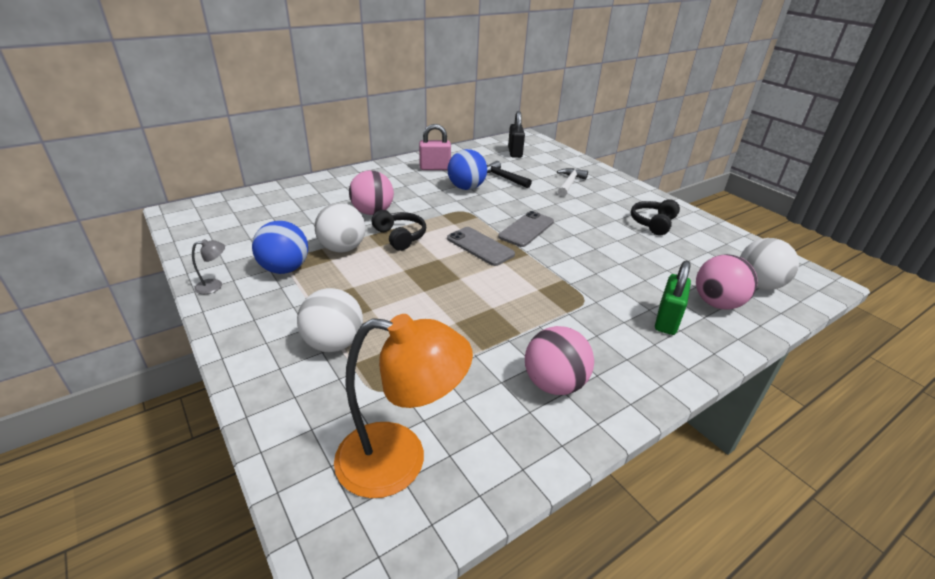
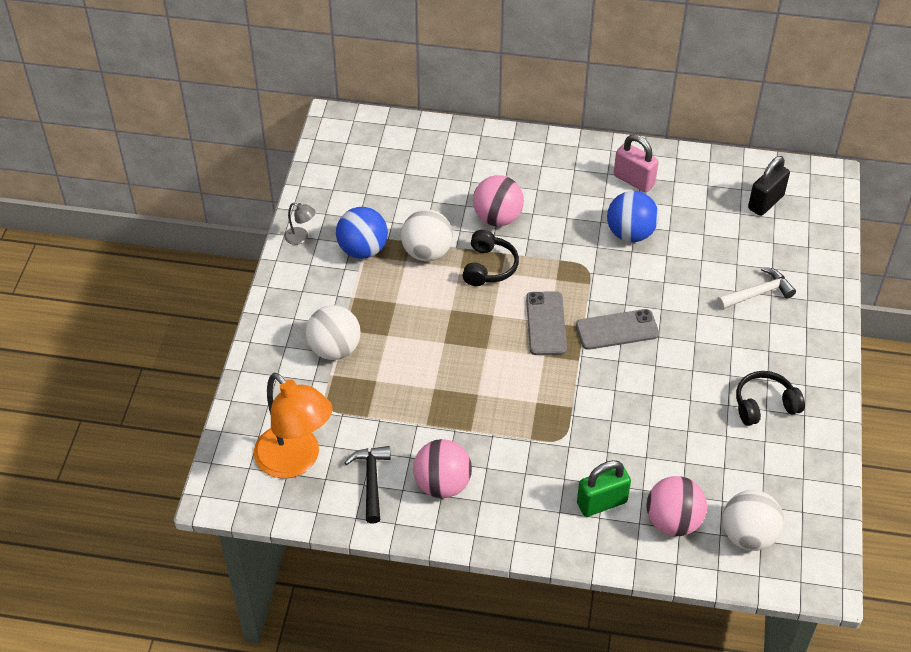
camera: 45 degrees right, 15 degrees up
(502, 178) = (691, 239): black hammer -> black hammer (371, 481)

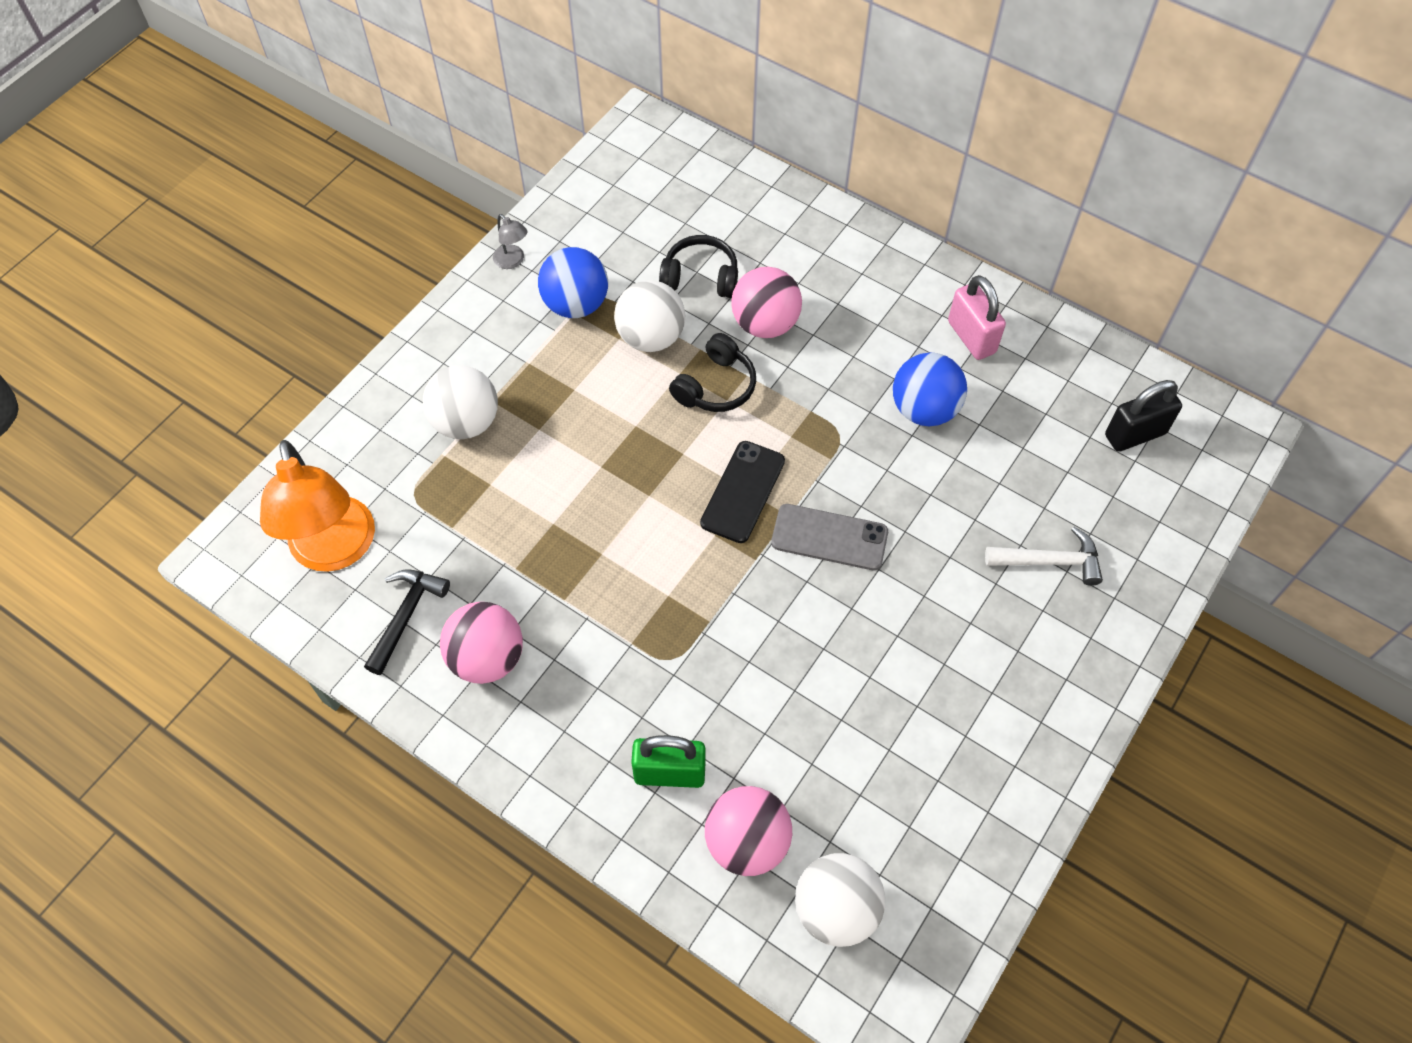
camera: 25 degrees right, 10 degrees up
(546, 323) = (742, 492): grey phone -> black phone
(764, 405) = (967, 728): black headphones -> black headphones (700, 277)

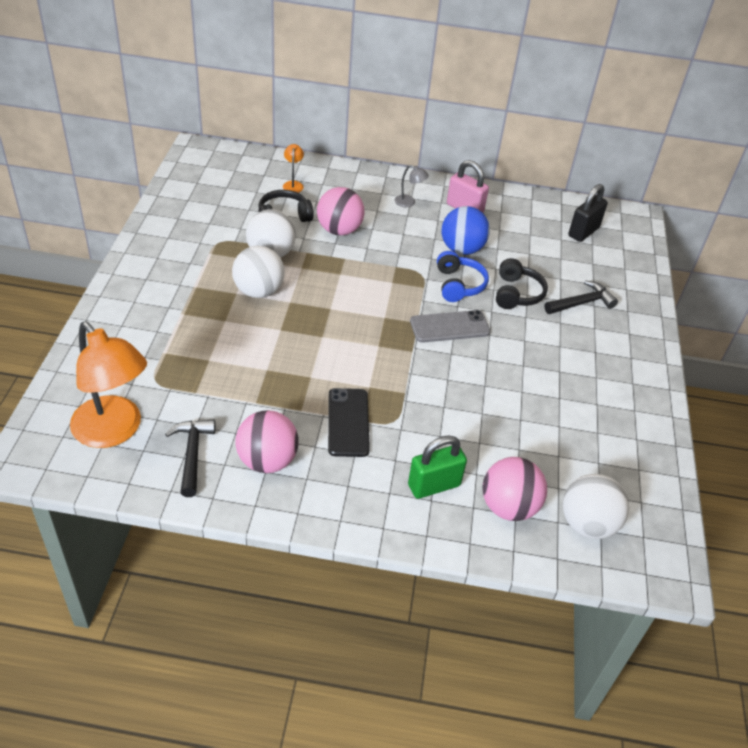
camera: 30 degrees left, 15 degrees down
(466, 422) = (170, 330): white ball -> white ball (258, 291)
(513, 261) = (151, 235): grey lamp -> grey lamp (409, 202)
(576, 304) = (209, 248): blue ball -> none
(716, 386) = (329, 268): black headphones -> black headphones (517, 293)
(742, 223) = (293, 184): none -> orange lamp
(742, 492) = (381, 318): black phone -> black phone (348, 422)
(883, 471) = (459, 285): none -> blue headphones
(1050, 561) = (582, 303): white hammer -> black hammer

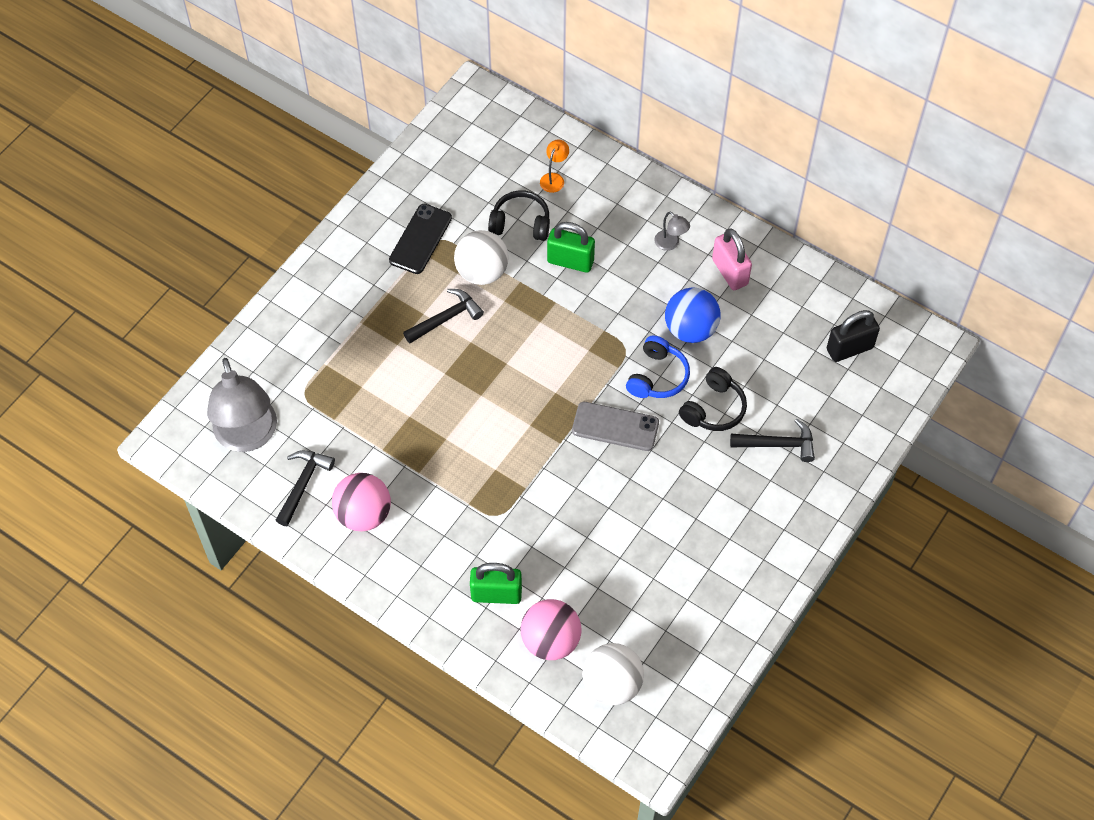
camera: 30 degrees right, 15 degrees up
(114, 431) = (248, 436): orange lamp -> grey lamp
(258, 291) = (446, 318): white ball -> black hammer
(339, 230) = (570, 261): pink ball -> green padlock
(348, 422) = (454, 501): black phone -> black phone (420, 239)

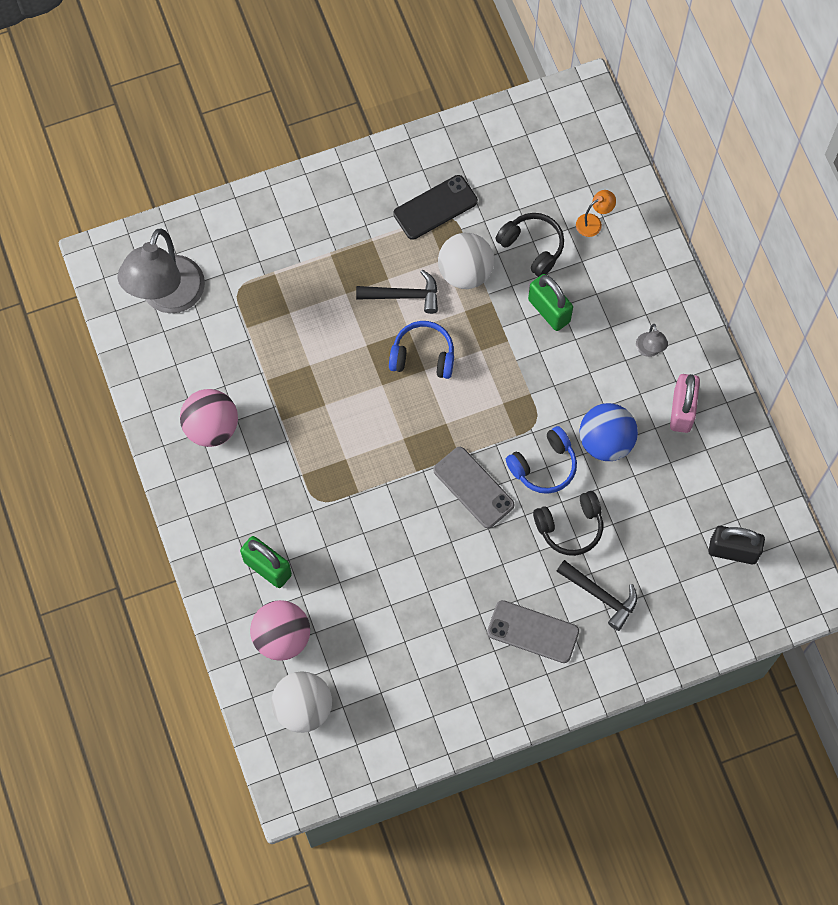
camera: 35 degrees right, 10 degrees up
(303, 484) = (182, 368): black hammer -> none
(497, 353) = (423, 356): none -> blue headphones
(748, 505) = (533, 632): none -> grey phone

